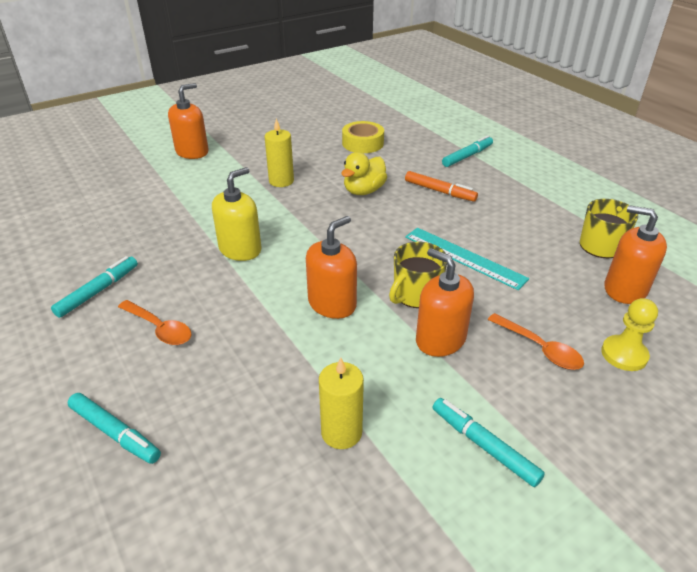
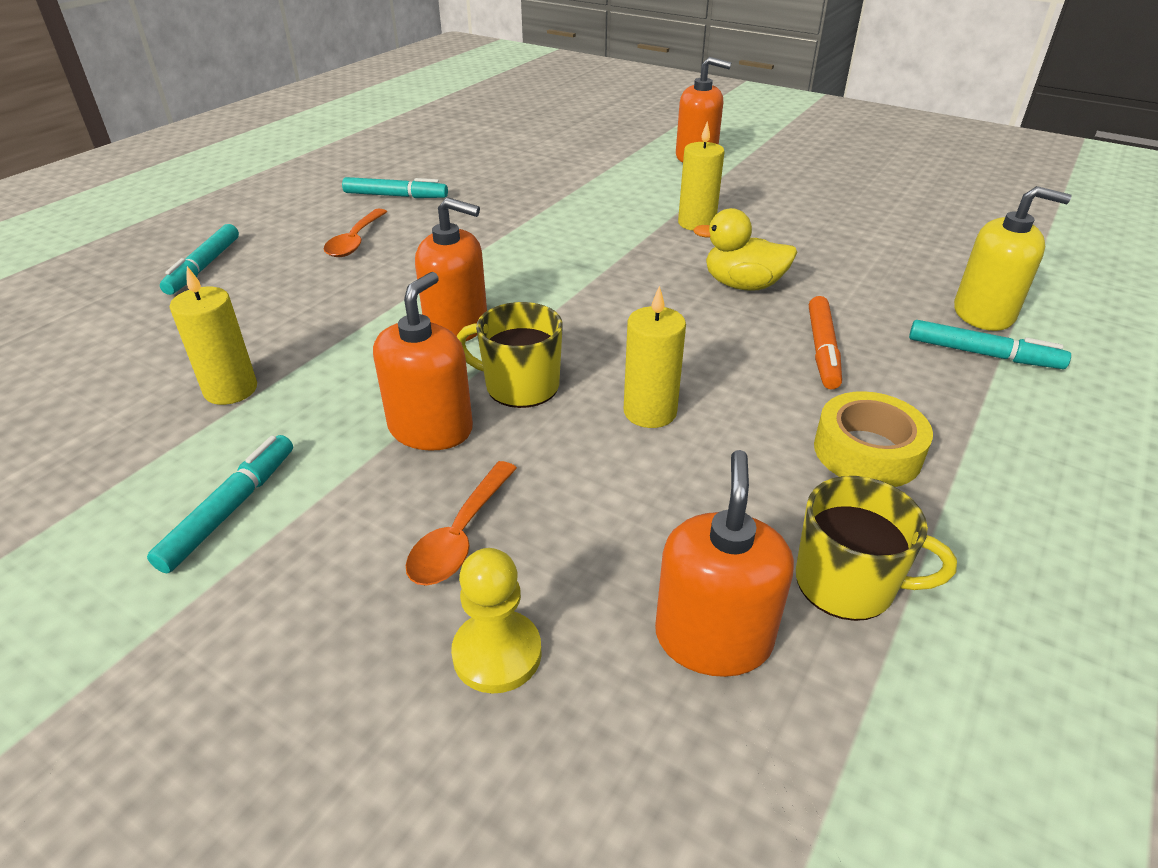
camera: 65 degrees right, 0 degrees up
(240, 249) = (522, 241): yellow soap dispenser -> yellow soap dispenser (983, 313)
(363, 143) = (880, 251): yellow tape -> yellow tape (867, 451)
(464, 257) = (650, 412): turquoise ruler -> yellow candle

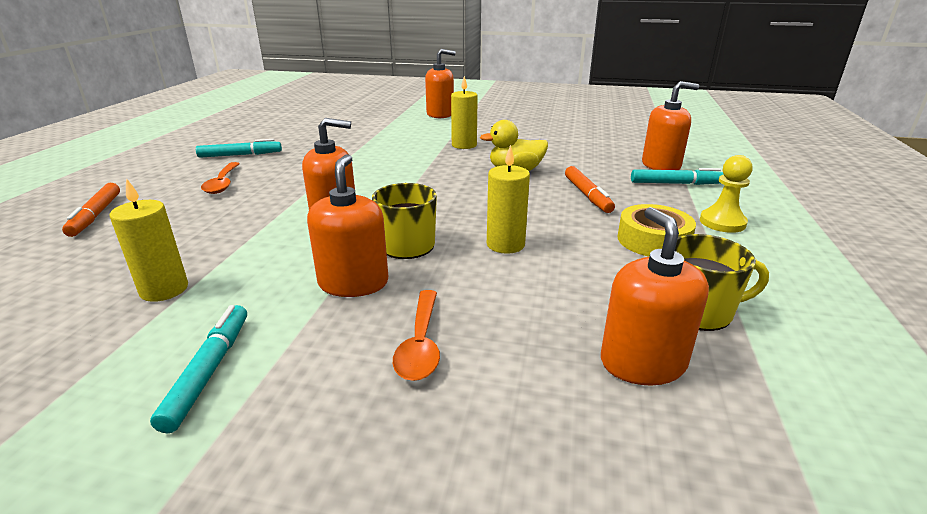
camera: 20 degrees left, 10 degrees down
(204, 267) = (96, 215): turquoise marker -> orange marker
(497, 653) = (500, 414): yellow pawn -> yellow pawn (722, 222)
(983, 313) = (661, 165): yellow soap dispenser -> orange soap dispenser

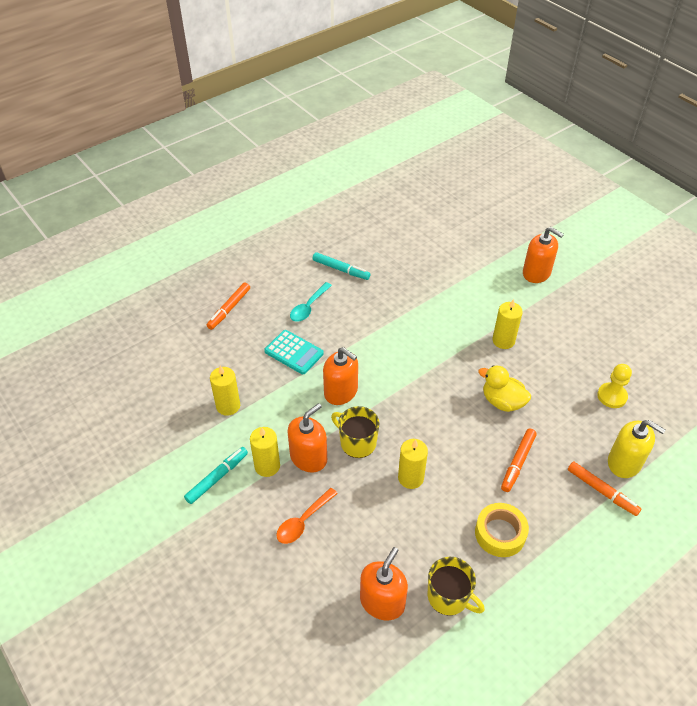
camera: 40 degrees right, 20 degrees up
(223, 183) = (309, 307): orange spoon -> turquoise spoon
(235, 215) = (294, 352): none -> turquoise calculator
(295, 317) = (267, 466): none -> yellow candle
(661, 165) = (624, 462): orange soap dispenser -> yellow soap dispenser
(676, 183) = (602, 491): turquoise marker -> orange marker
(722, 222) = (570, 550): yellow pawn -> yellow pawn (612, 396)

